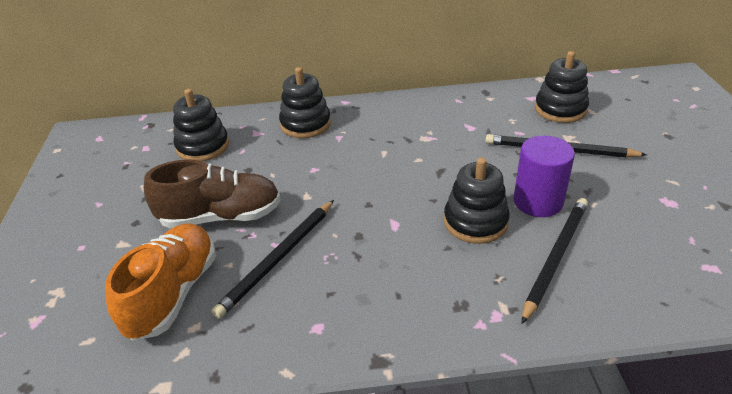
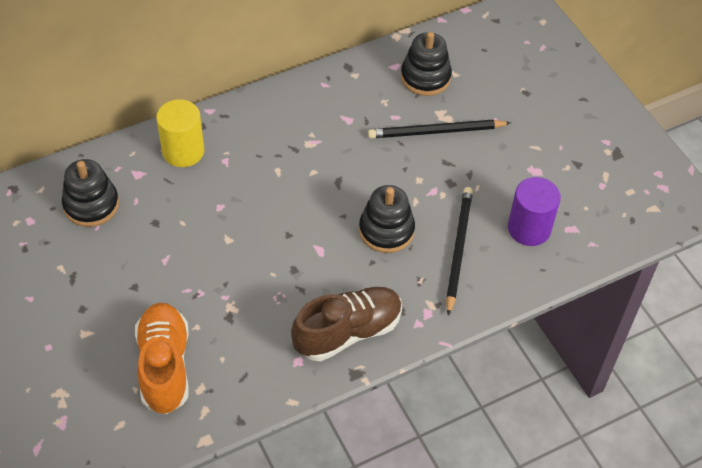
camera: 25 degrees left, 15 degrees up
(221, 217) = (161, 282): brown shoe -> brown shoe (348, 332)
(278, 259) = (236, 310): black pencil -> none
(305, 124) = (183, 151): black stacking toy -> yellow cylinder
(538, 201) = (431, 196): purple cylinder -> purple cylinder (529, 228)

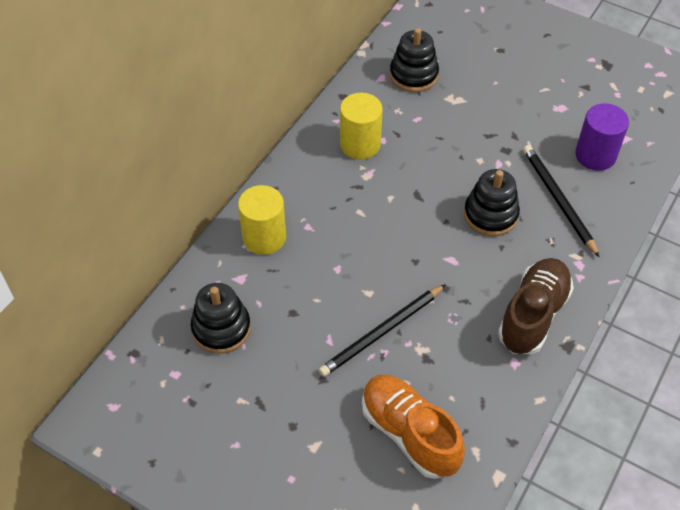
camera: 30 degrees left, 0 degrees up
(326, 114) = (360, 144): none -> yellow cylinder
(436, 132) = (459, 115): black pencil -> black pencil (382, 332)

